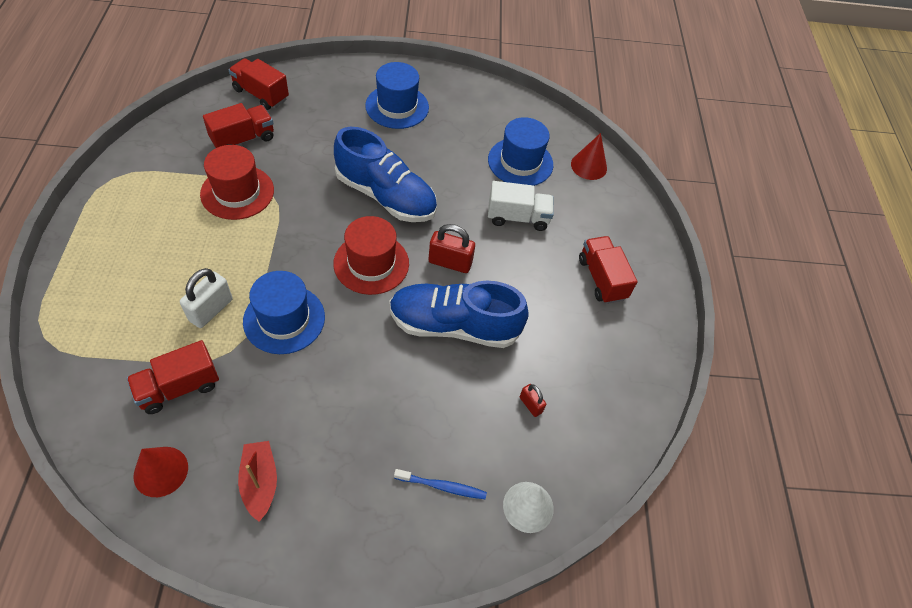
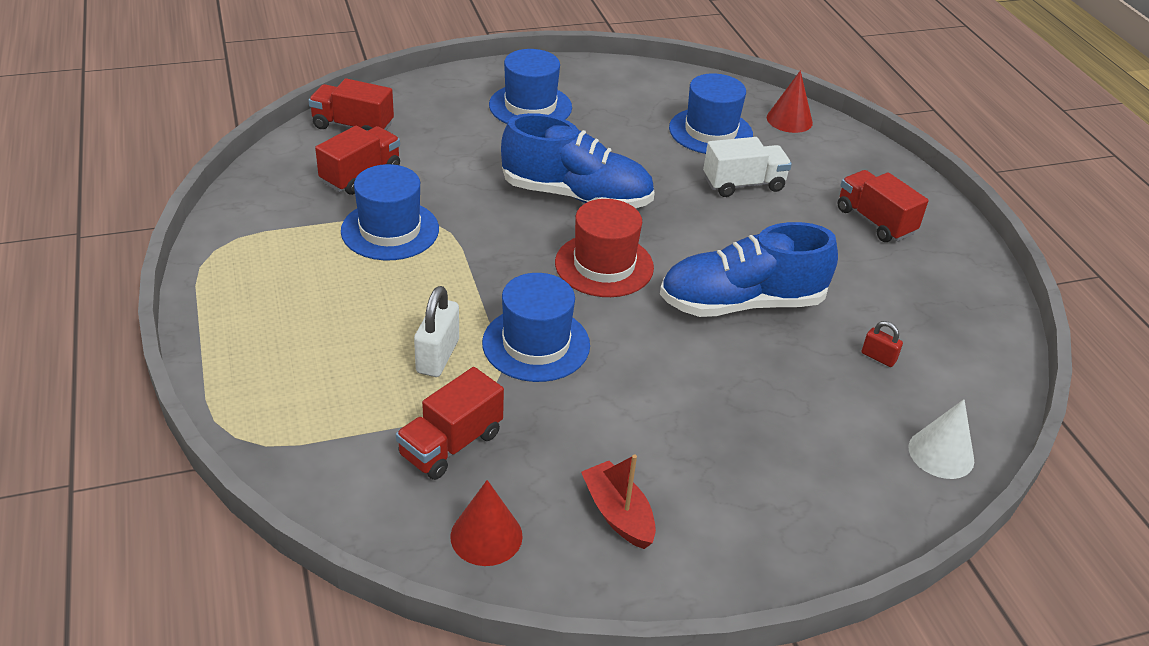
camera: 15 degrees left, 15 degrees down
(237, 192) = (390, 230): red hat -> blue hat
(442, 486) = (834, 460): blue toothbrush -> none
(450, 262) = (695, 244): red padlock -> none

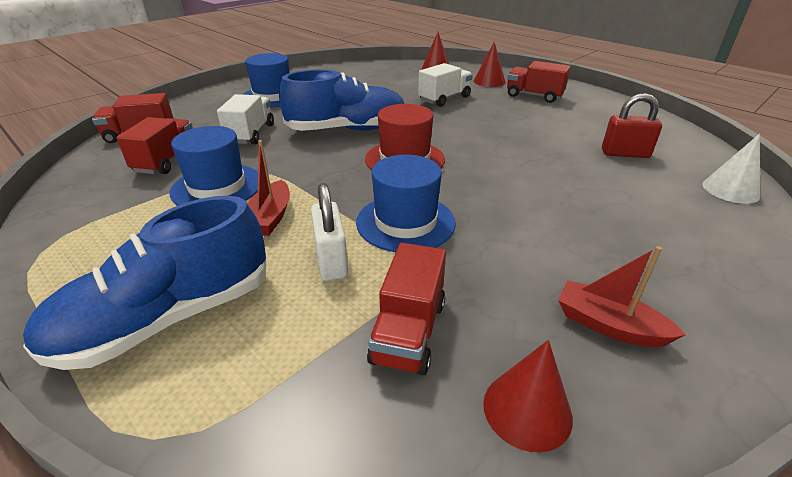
camera: 25 degrees left, 5 degrees down
(416, 287) = (270, 217): none -> red boat
(466, 165) = (250, 134): none -> white truck
(710, 131) = (398, 82): blue hat -> none
(741, 303) = (514, 152): blue shoe -> blue shoe (168, 318)
(841, 171) = (489, 81): none -> red cone
(878, 357) = (625, 153): red padlock -> red padlock, size x1.77

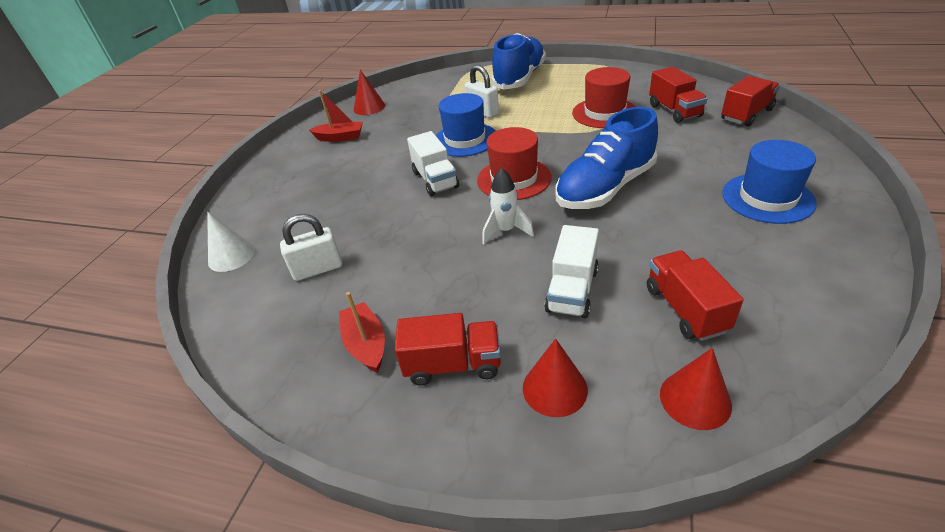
camera: 155 degrees right, 5 degrees up
(217, 187) = (604, 113): blue hat -> red hat
(250, 134) = (673, 149): white truck -> white truck (435, 180)
(270, 217) = (543, 114): red boat -> red boat (366, 344)
(408, 332) = (423, 107): red truck -> red truck (685, 309)
(453, 130) = (505, 231): none -> white rocket
(625, 153) = (318, 269): red padlock -> white padlock

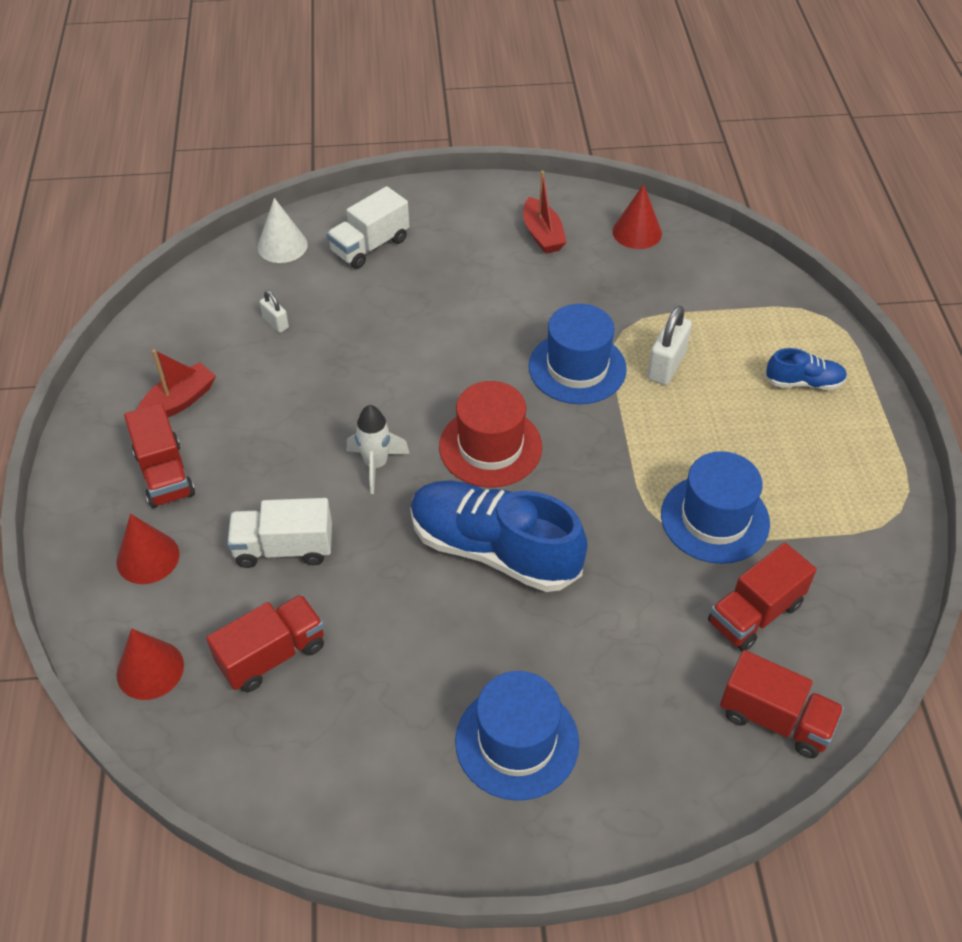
camera: 65 degrees right, 10 degrees up
(318, 269) = (275, 323): white padlock -> white padlock, size x0.56
(435, 180) = (466, 367): white truck -> white truck (370, 246)
(519, 78) = (803, 382): blue shoe -> blue shoe, size x0.48
(604, 113) = (714, 519): red hat -> blue hat

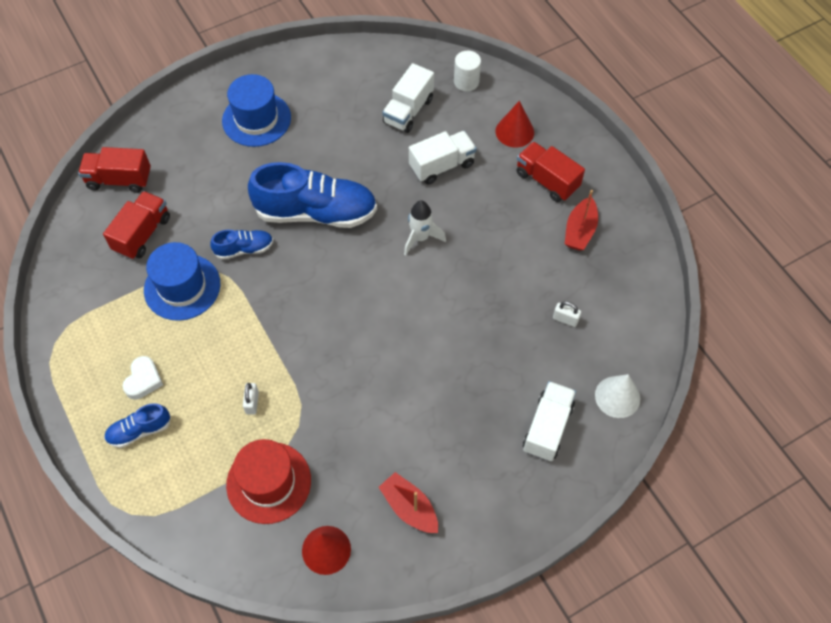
camera: 155 degrees right, 10 degrees up
(150, 669) = (466, 82): red cone -> white cylinder
(272, 655) = (408, 111): red truck -> white truck
(490, 447) = (352, 280): red hat -> red hat (268, 482)
(577, 368) = (320, 372): blue hat -> none
(614, 537) = (244, 249): none -> blue shoe
(666, 365) = (252, 402): white padlock -> white padlock, size x0.56
(789, 430) = (143, 380): none -> white heart

